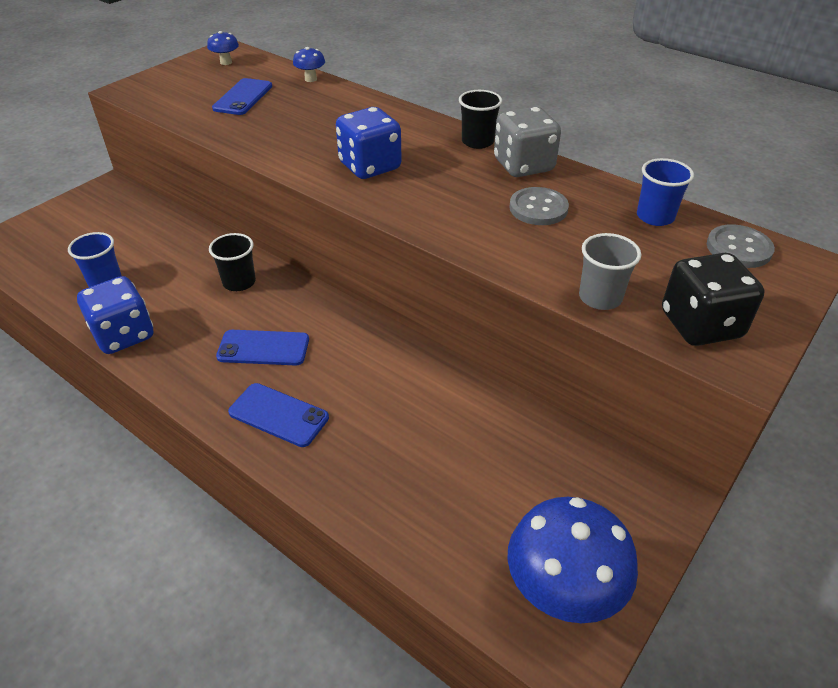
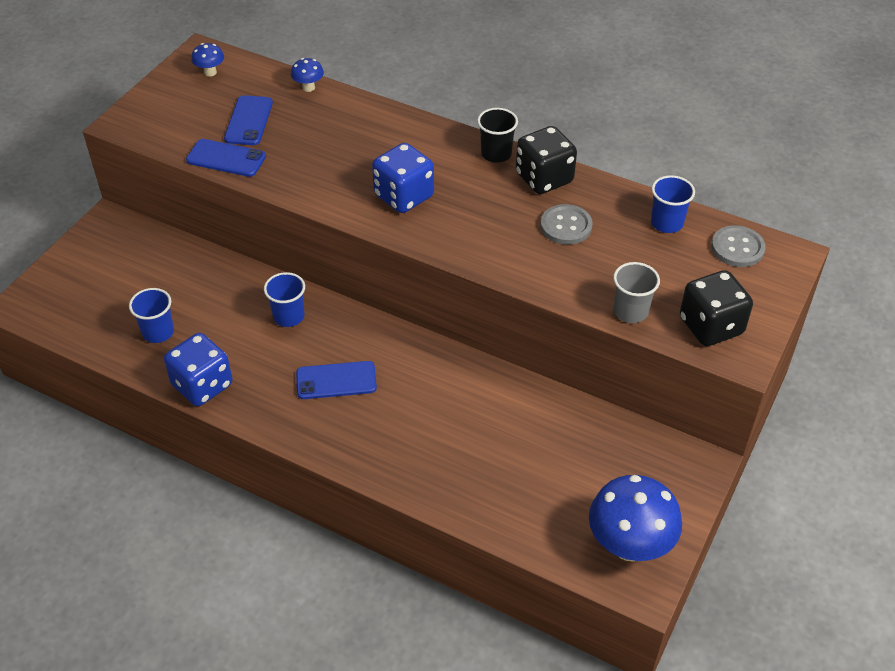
camera: 10 degrees left, 5 degrees up
(239, 282) = (288, 316): black cup -> blue cup
(278, 415) = (371, 440): blue phone -> blue phone (226, 158)
(523, 166) = (544, 178): grey dice -> black dice

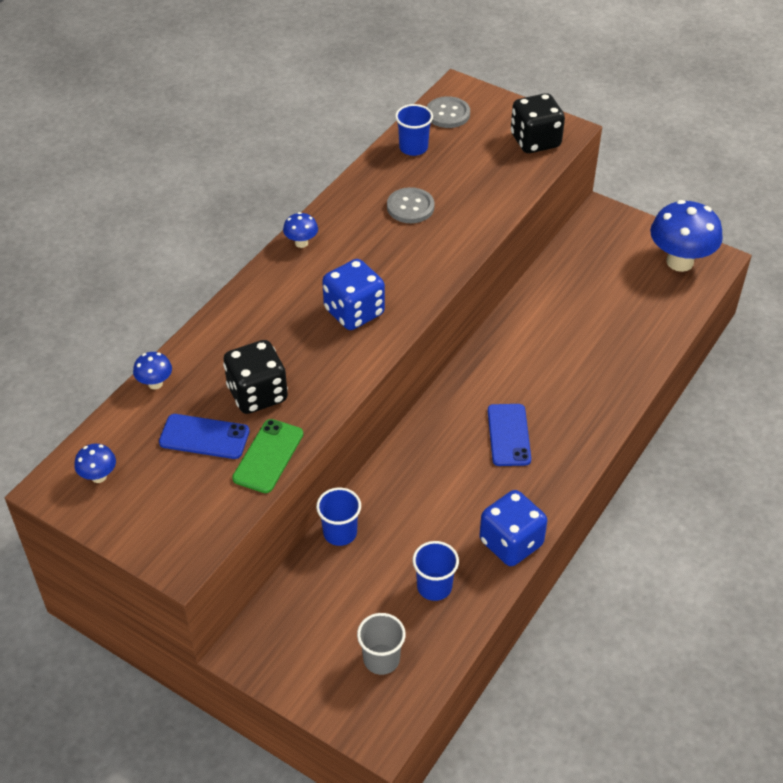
camera: 85 degrees left, 0 degrees up
(226, 158) = (268, 456): blue phone -> green phone
(288, 316) = (421, 472): blue cup -> blue cup (340, 533)
(496, 154) = (301, 243): black cup -> blue mushroom
(544, 178) = (343, 214): black dice -> black dice (257, 394)
(630, 311) = (517, 181): grey cup -> grey cup (381, 659)

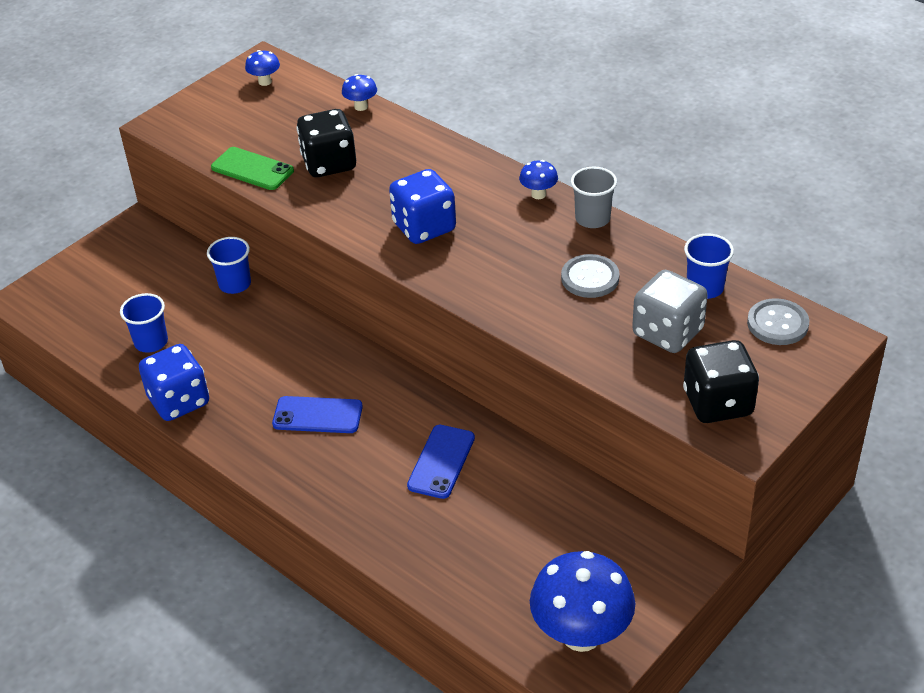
camera: 100 degrees right, 5 degrees down
(204, 437) = (288, 134): blue phone -> blue phone (441, 462)
(381, 659) = (92, 303): grey cup -> grey cup (592, 219)
(467, 165) = (667, 333): none -> grey dice

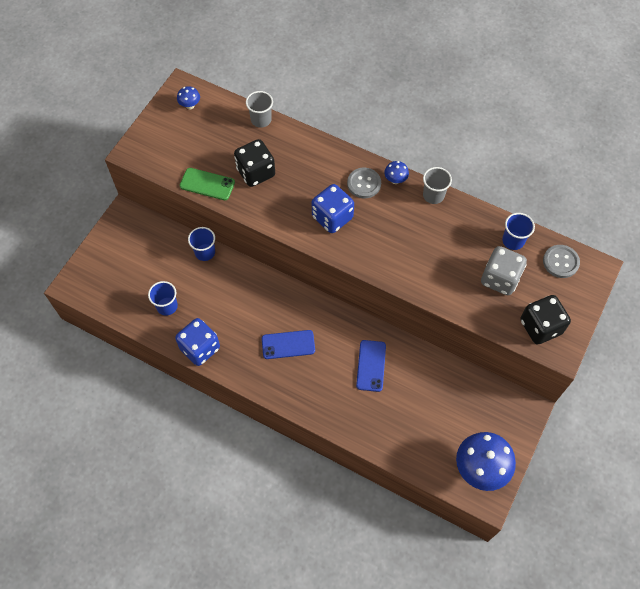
camera: 15 degrees left, 20 degrees up
(361, 106) = (261, 120): blue mushroom -> grey cup
(590, 278) = (444, 243): grey button -> grey button (364, 184)

